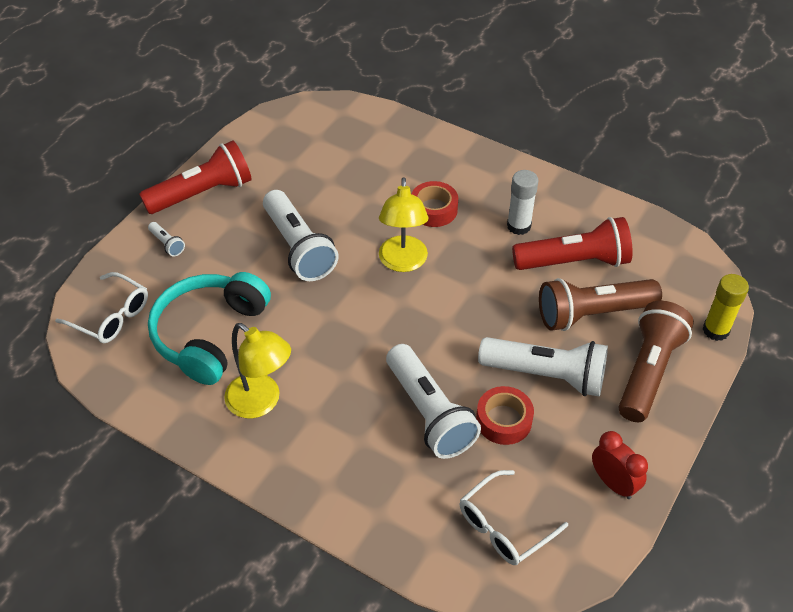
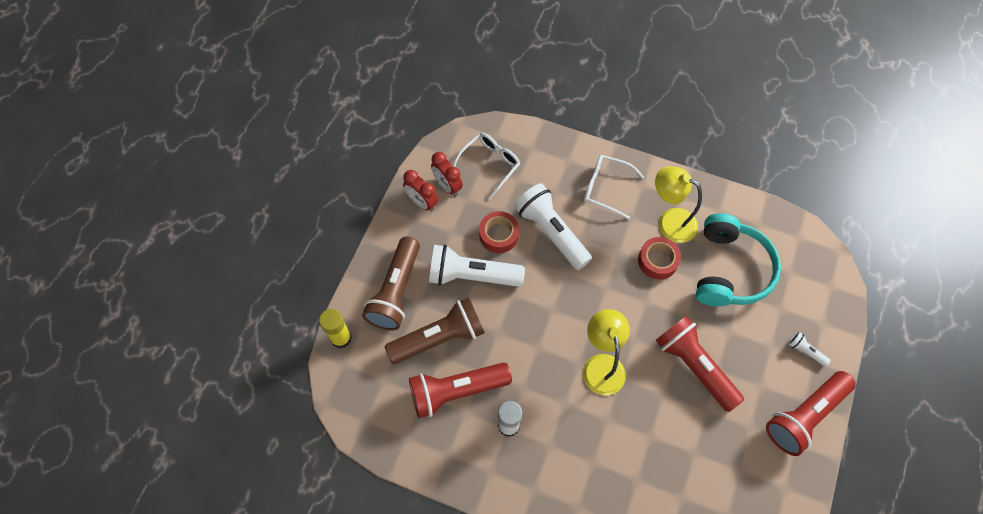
camera: 170 degrees right, 15 degrees up
(111, 316) = (811, 273): white glasses -> white glasses (605, 188)
(298, 247) = (694, 366): white flashlight -> red flashlight
(434, 209) = (588, 433): red tape -> red tape (657, 261)
(573, 502) = (447, 186): none -> red clock

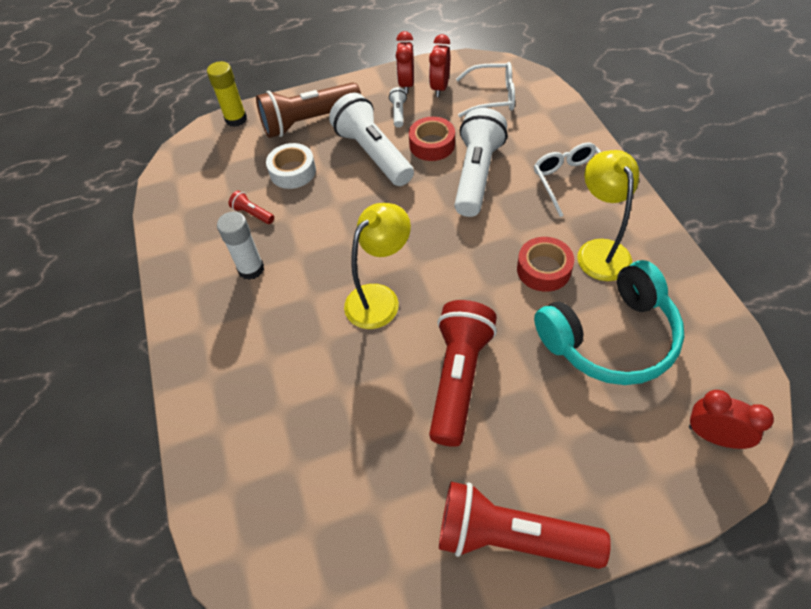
camera: 55 degrees right, 10 degrees down
(439, 338) = (293, 171): brown flashlight -> white tape
(456, 391) = (252, 214): red flashlight -> red flashlight, size x0.42
(805, 351) = (598, 483): white flashlight -> white flashlight (398, 113)
(820, 277) = (713, 436): none -> red clock

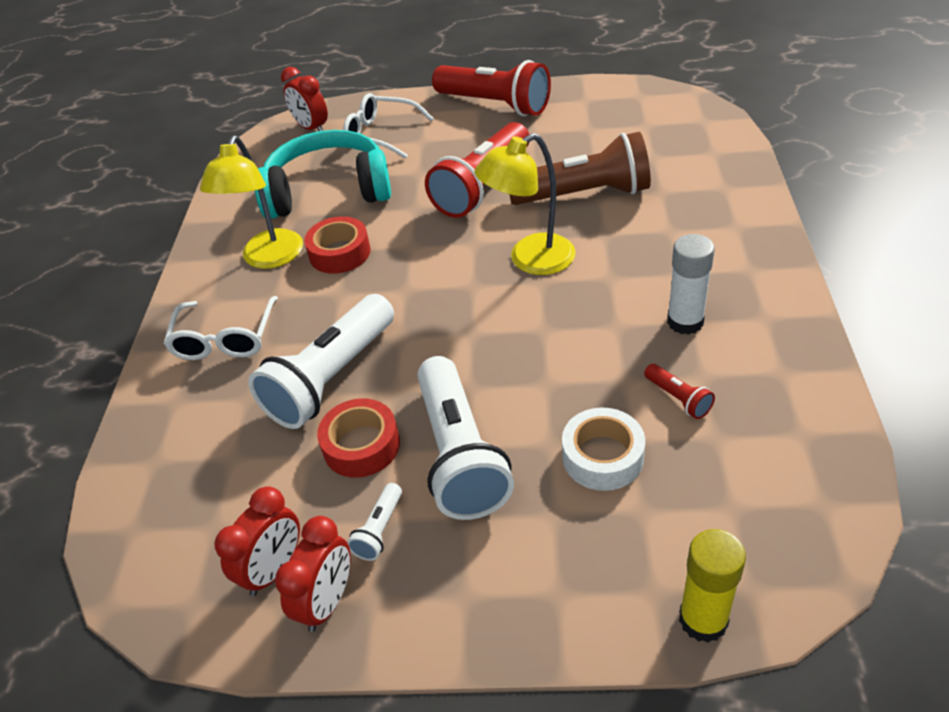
camera: 160 degrees left, 10 degrees down
(309, 121) = (550, 563): brown flashlight -> brown flashlight (584, 194)
(492, 97) = (206, 515): white glasses -> white glasses (381, 134)

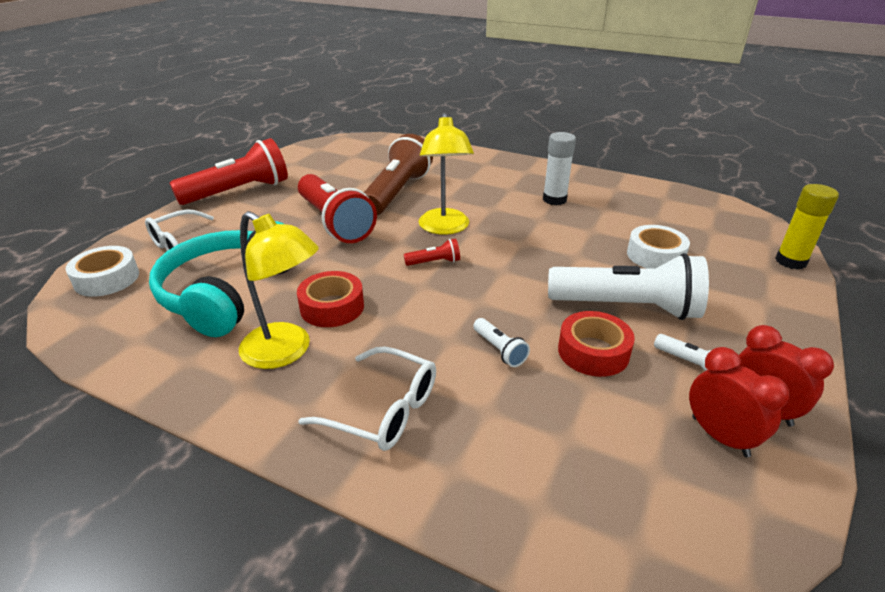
camera: 70 degrees left, 10 degrees down
(311, 128) = (107, 279): red clock -> white tape
(331, 378) = (499, 350): white flashlight -> white flashlight, size x0.42
(678, 398) = (618, 220): red flashlight -> red flashlight (434, 262)

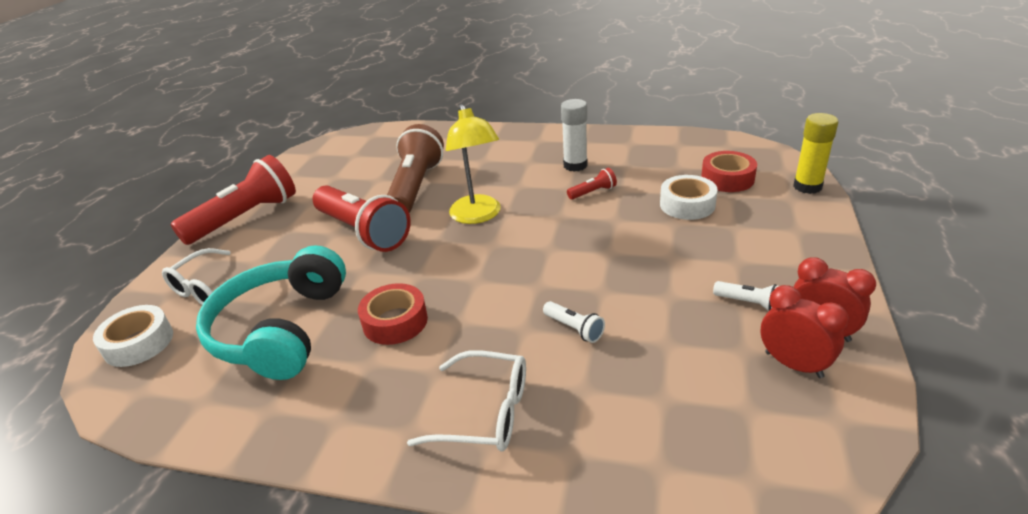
camera: 10 degrees left, 0 degrees up
(286, 352) = (366, 377): yellow lamp -> none
(434, 262) = (480, 254): red flashlight -> red flashlight (593, 192)
(593, 352) = (660, 311): red tape -> red tape (727, 179)
(627, 307) = (677, 261): white flashlight -> none

